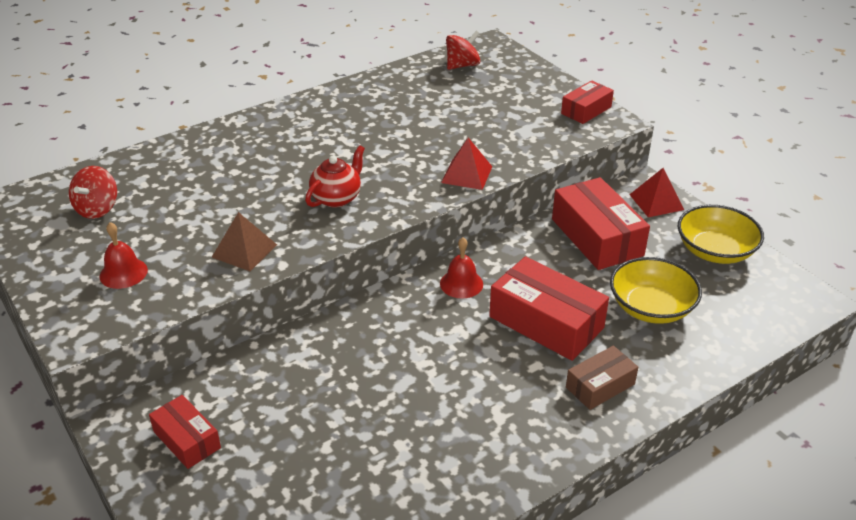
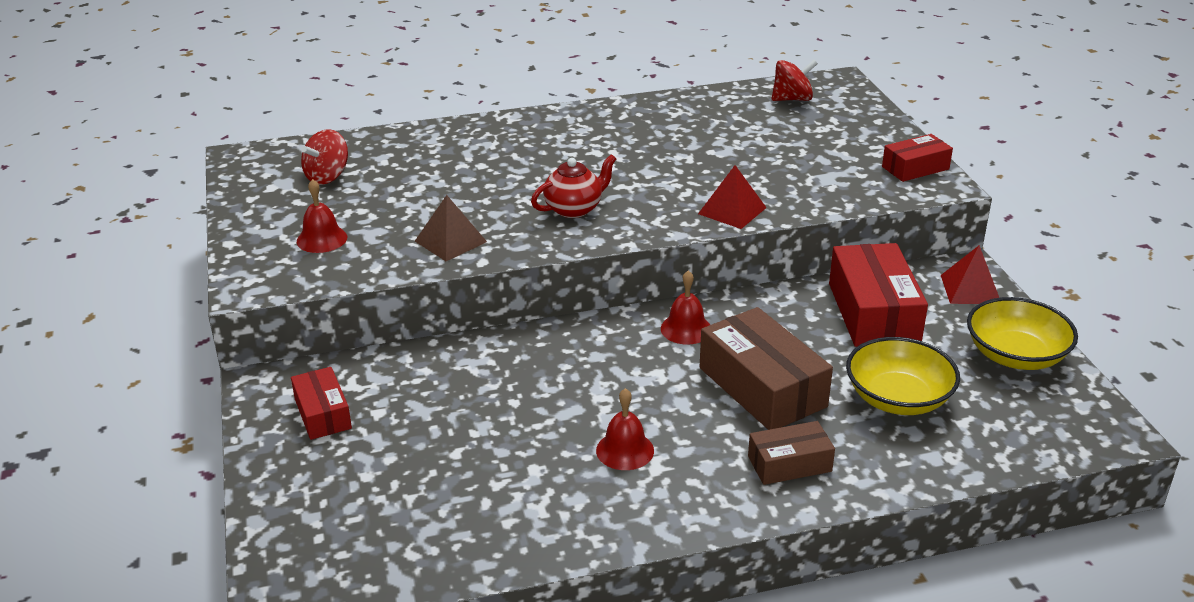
camera: 20 degrees right, 5 degrees down
(466, 407) = (625, 450): none -> red bell
(546, 322) = (762, 387): red box -> brown box

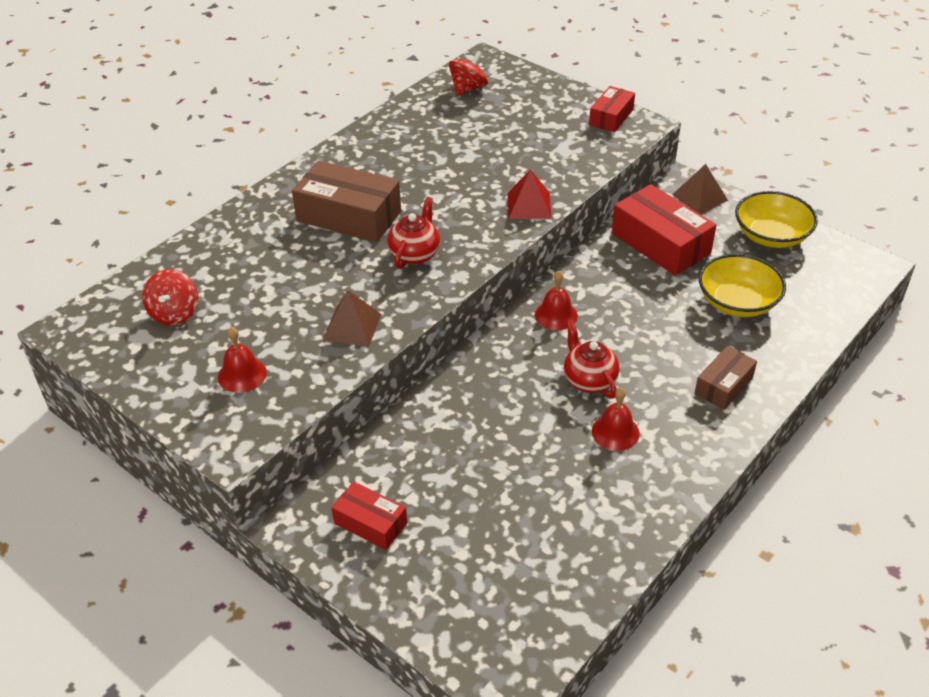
camera: 35 degrees left, 10 degrees up
(652, 396) = (589, 380): none -> red teapot
(762, 387) = (650, 336): brown box -> brown box (349, 216)
(970, 289) = (699, 197): red pyramid -> brown pyramid

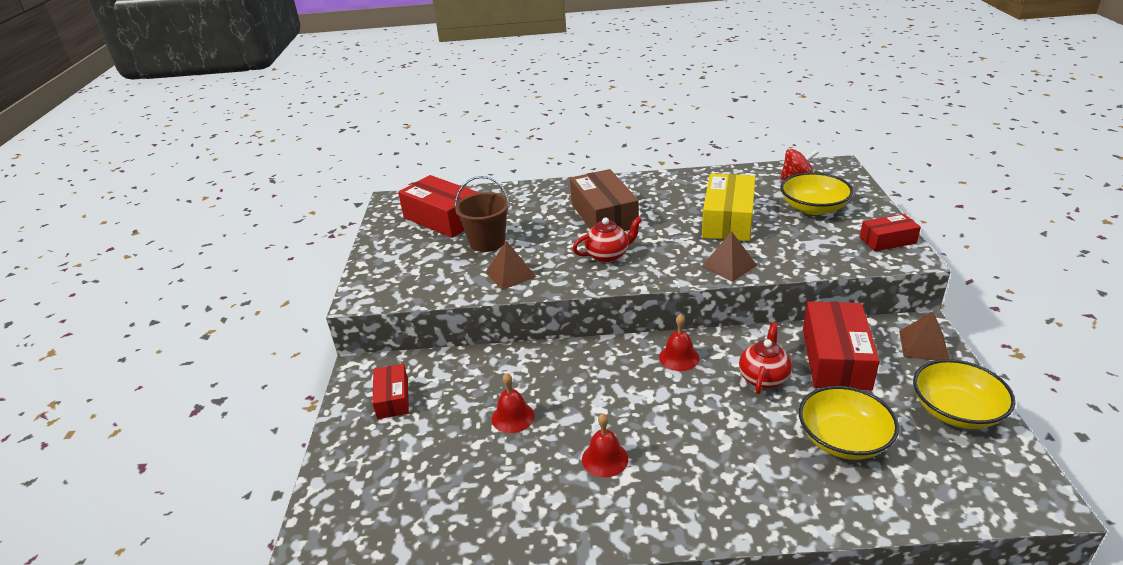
camera: 50 degrees right, 10 degrees down
(175, 313) = (443, 218): red spinning top -> red box
(242, 374) = (422, 265): red bell -> red bell (513, 417)
(272, 310) = (487, 242): none -> brown bucket
(468, 161) = (728, 220): none -> yellow box
(520, 113) = (813, 208): none -> yellow bowl
(529, 205) = (729, 265): red pyramid -> brown pyramid
(589, 380) = (638, 413): red teapot -> red teapot (763, 378)
(724, 385) = (737, 490): brown box -> none

